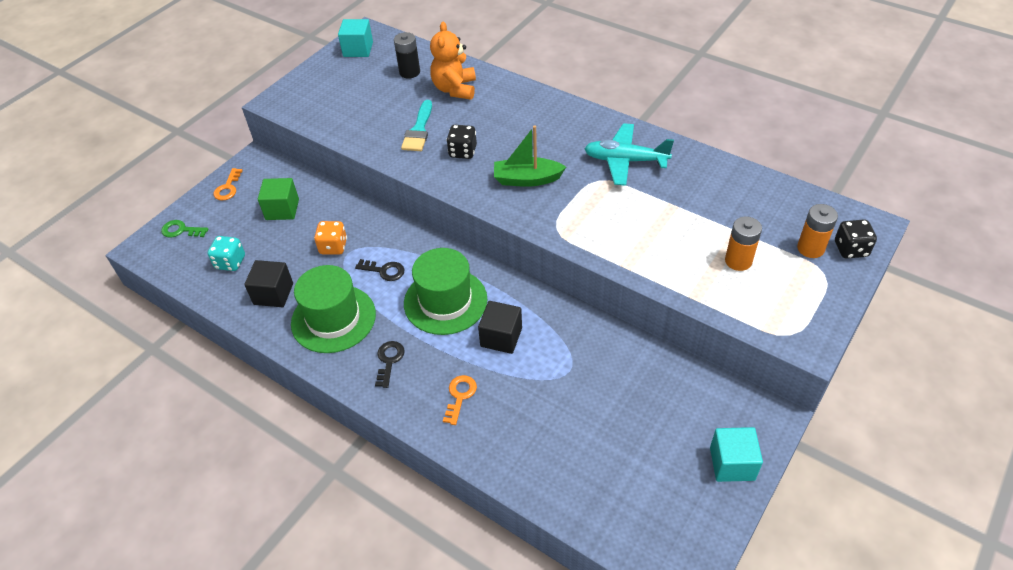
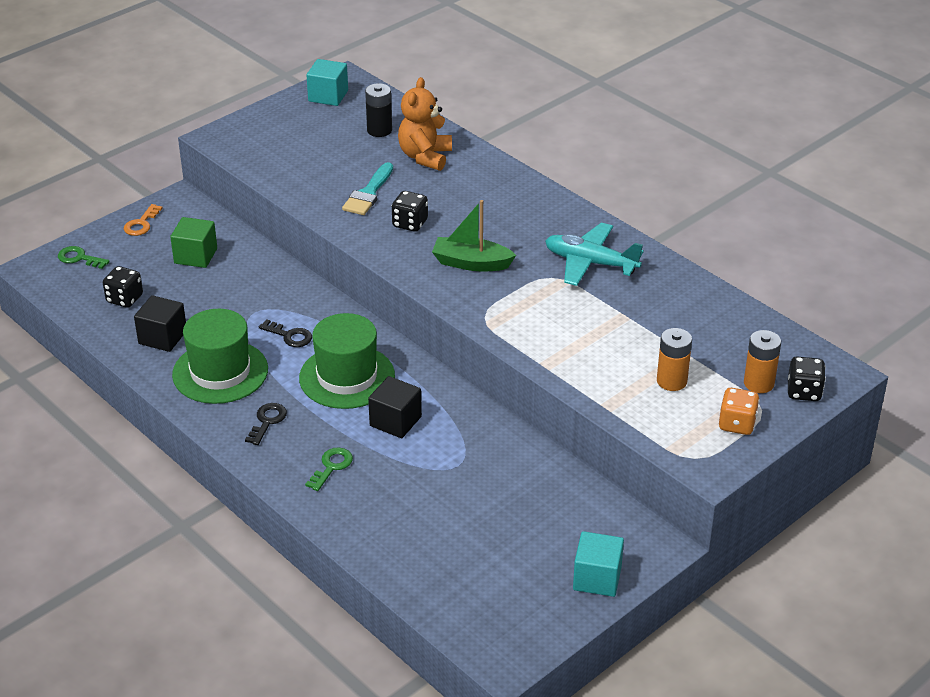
camera: 10 degrees right, 10 degrees down
(230, 262) = (124, 299): turquoise dice -> black dice
(333, 247) = (241, 303): orange dice -> orange dice (737, 424)
(460, 396) = (331, 467): orange key -> green key

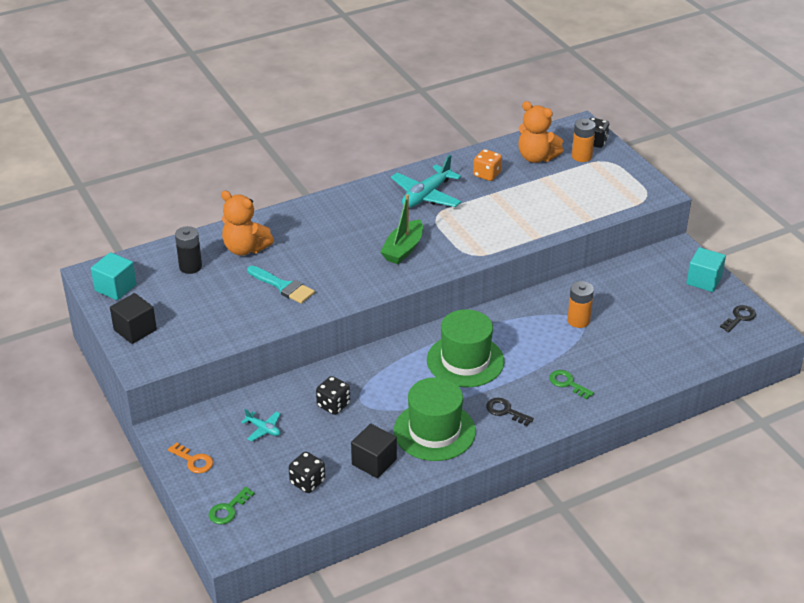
camera: 75 degrees left, 0 degrees up
(195, 256) = (263, 429): green cube -> turquoise plane
(290, 336) = (402, 385): black key -> black key (739, 318)
(395, 421) = (525, 343): black cube -> black cube (135, 330)
(410, 223) = (337, 271): black dice -> black dice (333, 405)
(671, 381) = (569, 189): orange battery -> orange battery (578, 320)
(730, 342) = (536, 157): none -> orange teddy bear
(737, 424) = (619, 173): orange dice -> orange dice (487, 175)

